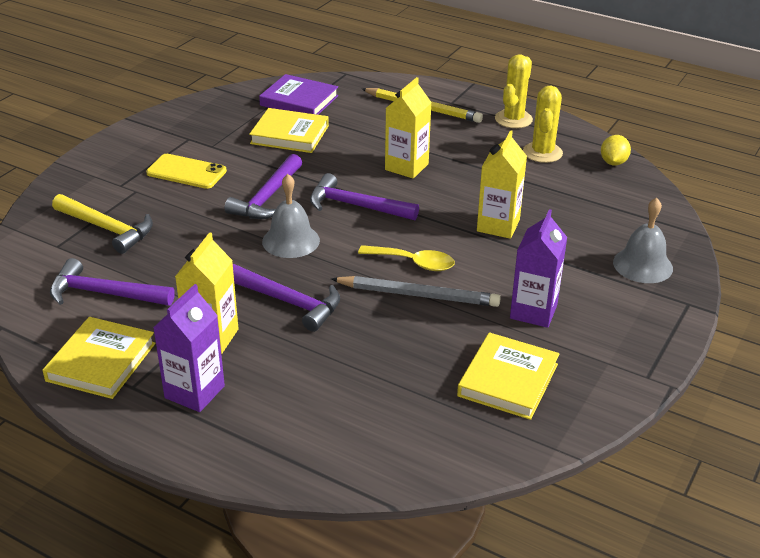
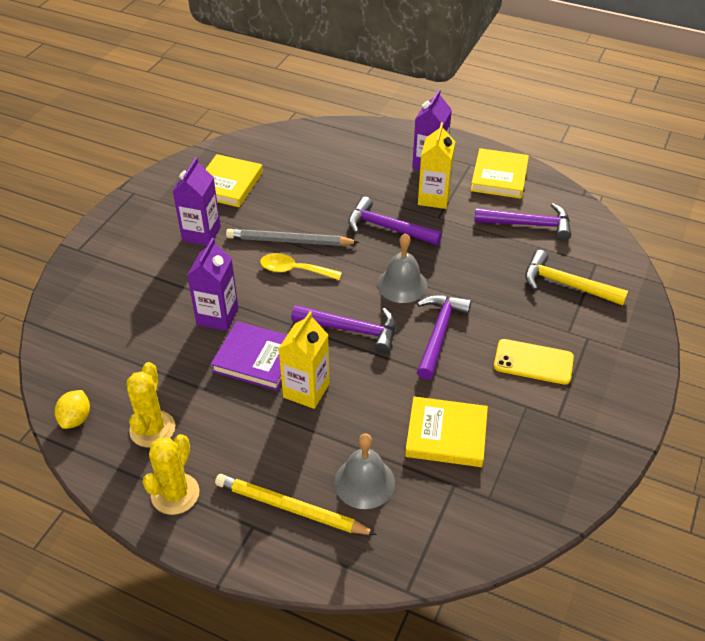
camera: 175 degrees right, 10 degrees up
(299, 101) = (455, 509): purple book -> purple book (256, 359)
(498, 226) = (217, 316): yellow carton -> purple carton
(642, 265) = (99, 283): grey bell -> grey bell (364, 482)

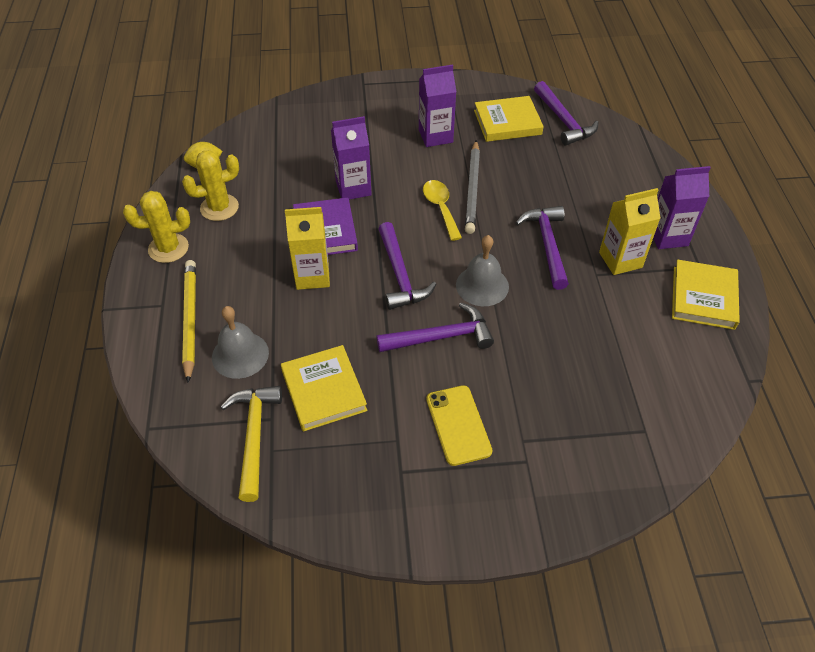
camera: 60 degrees right, 5 degrees up
(289, 241) = (472, 189): grey pencil -> grey pencil turned 150 degrees counterclockwise
(499, 177) = (703, 297): yellow book -> yellow book turned 60 degrees counterclockwise
(528, 224) = (652, 349): purple hammer -> purple hammer (563, 121)
(566, 284) = (590, 415): yellow hammer -> yellow hammer (254, 436)

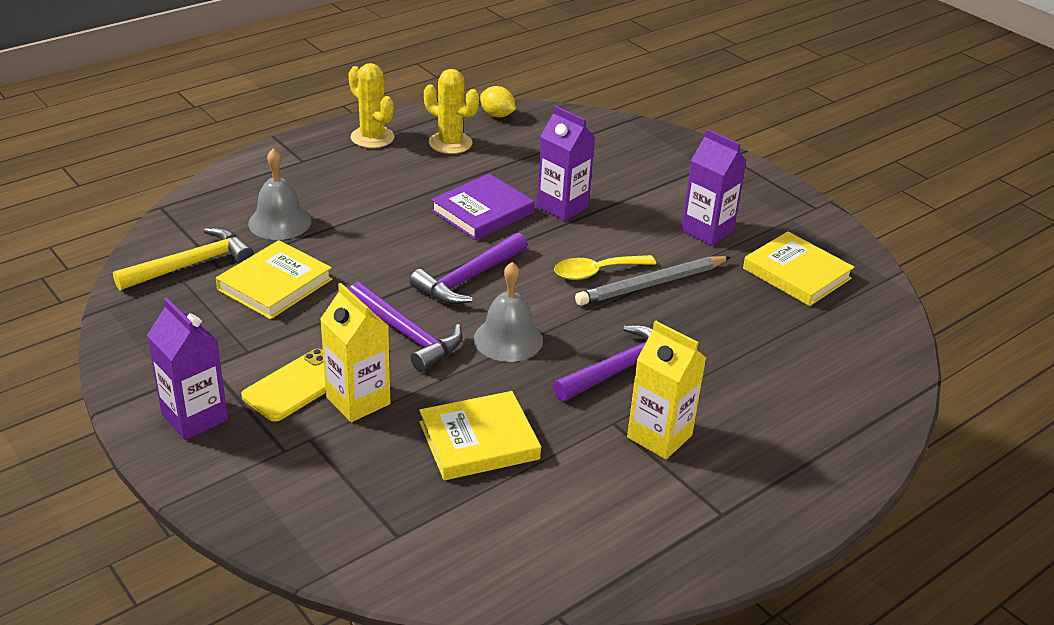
camera: 55 degrees right, 15 degrees down
(190, 319) = (298, 181): yellow pencil -> none
(312, 276) = (414, 226): yellow carton -> yellow carton (358, 400)
(440, 208) = (596, 272): yellow spoon -> yellow spoon turned 150 degrees counterclockwise
(563, 121) = (857, 315): purple hammer -> none
(668, 236) = (748, 468): purple carton -> purple carton (194, 417)
(703, 297) = (668, 532): yellow book -> yellow book (479, 441)

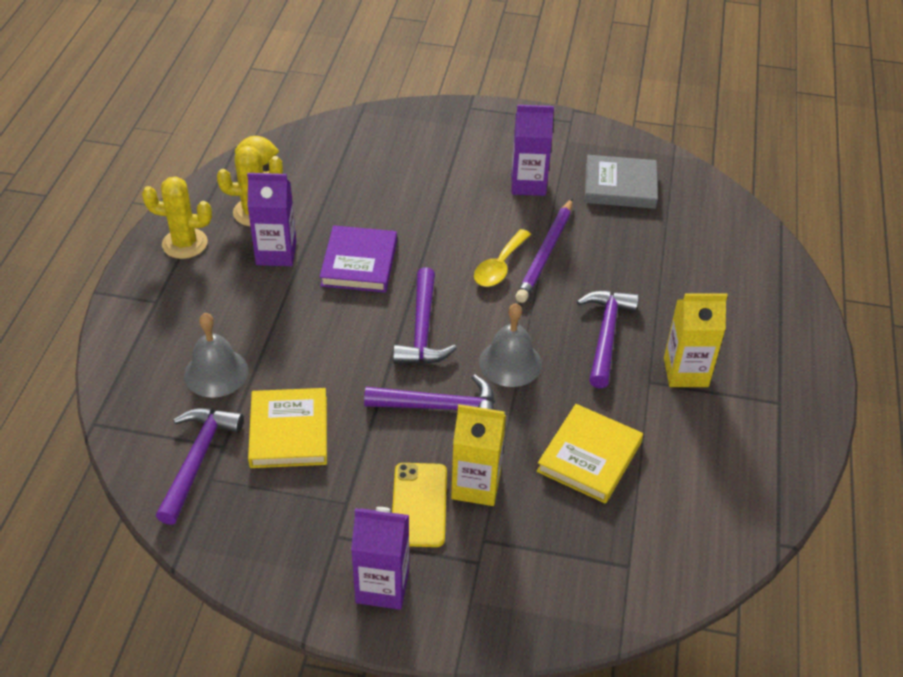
camera: 40 degrees left, 10 degrees up
(191, 265) = (198, 460): yellow hammer -> purple hammer
(562, 207) = (409, 223): purple carton -> purple carton (276, 253)
(651, 284) = (545, 253): grey pencil -> purple pencil
(796, 273) = (620, 186): yellow book -> grey book

